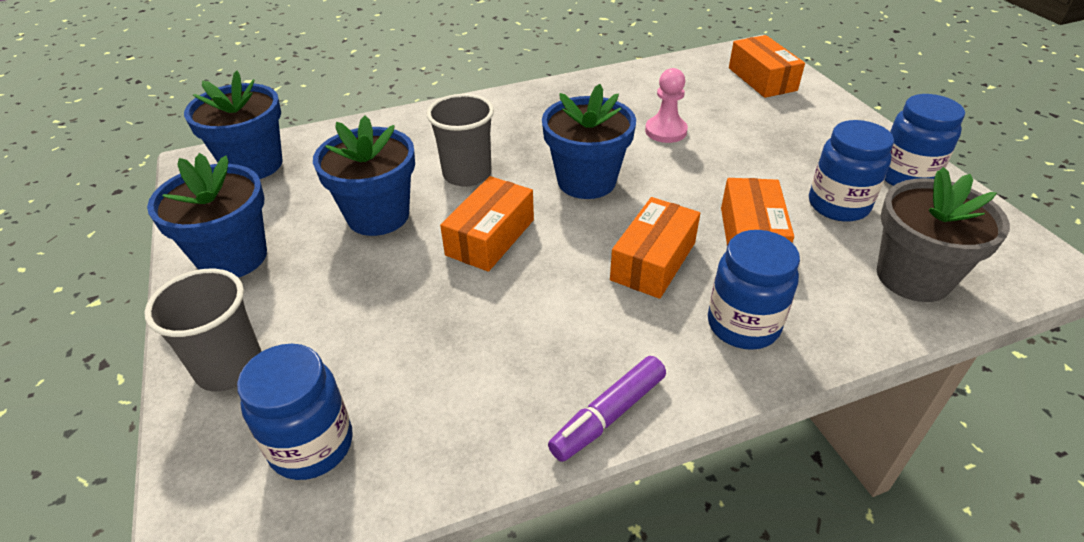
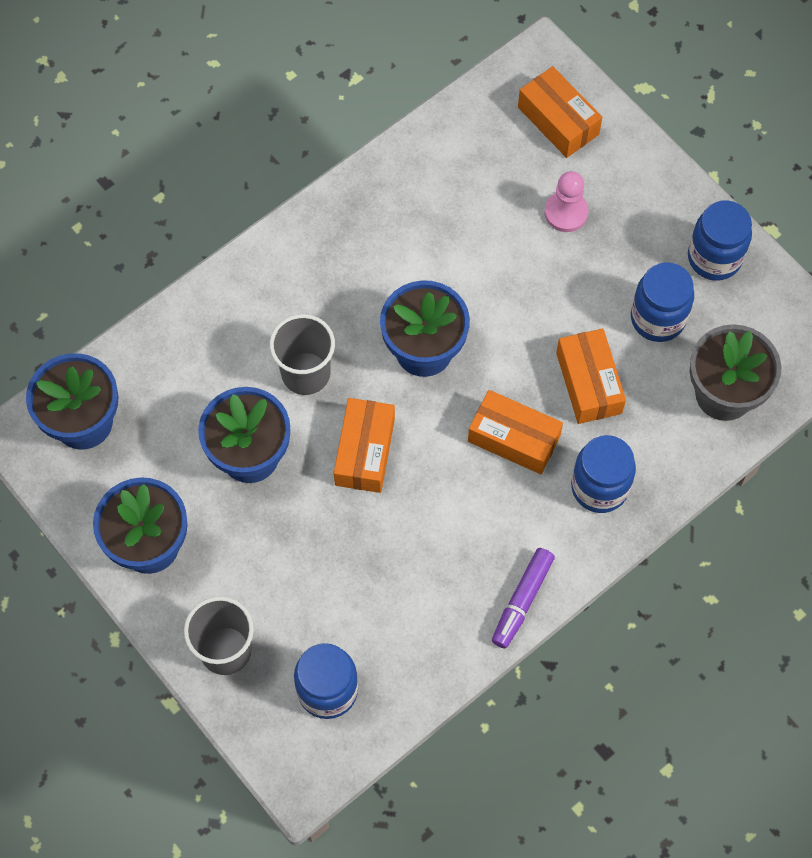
camera: 20 degrees left, 25 degrees up
(653, 261) = (514, 438): orange box -> orange box turned 75 degrees counterclockwise
(666, 131) = (478, 248): pink pawn -> pink pawn (566, 212)

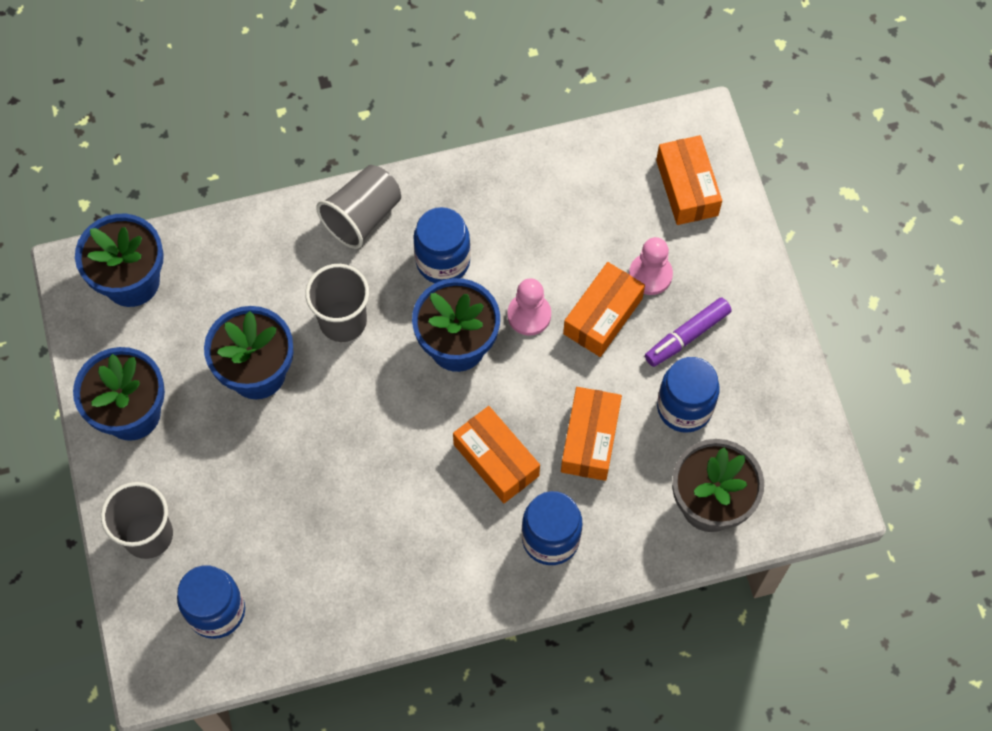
camera: 25 degrees right, 0 degrees up
(273, 270) = (362, 216): none -> grey cup
(364, 451) = (358, 413): orange box -> orange box (602, 316)
(475, 295) = (529, 315): none -> pink pawn
(522, 601) = (427, 610): purple marker -> purple marker (687, 336)
(714, 258) = (766, 374): blue jar -> blue jar (443, 261)

